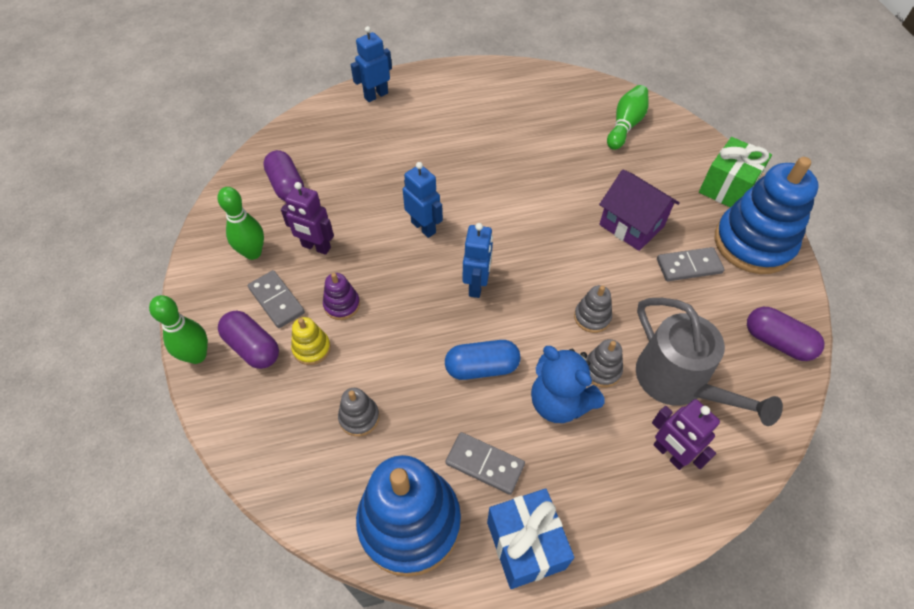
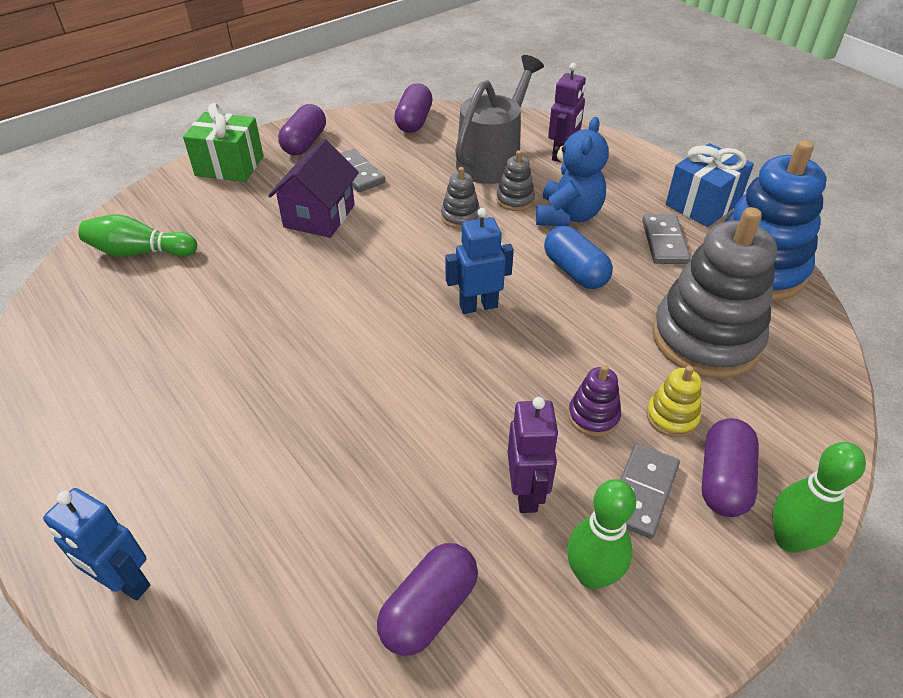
camera: 115 degrees left, 10 degrees down
(359, 417) = (706, 339): grey stacking toy -> grey stacking toy, size x2.30
(423, 227) = (418, 384): blue robot -> none
(753, 243) = (304, 143): blue stacking toy -> purple capsule

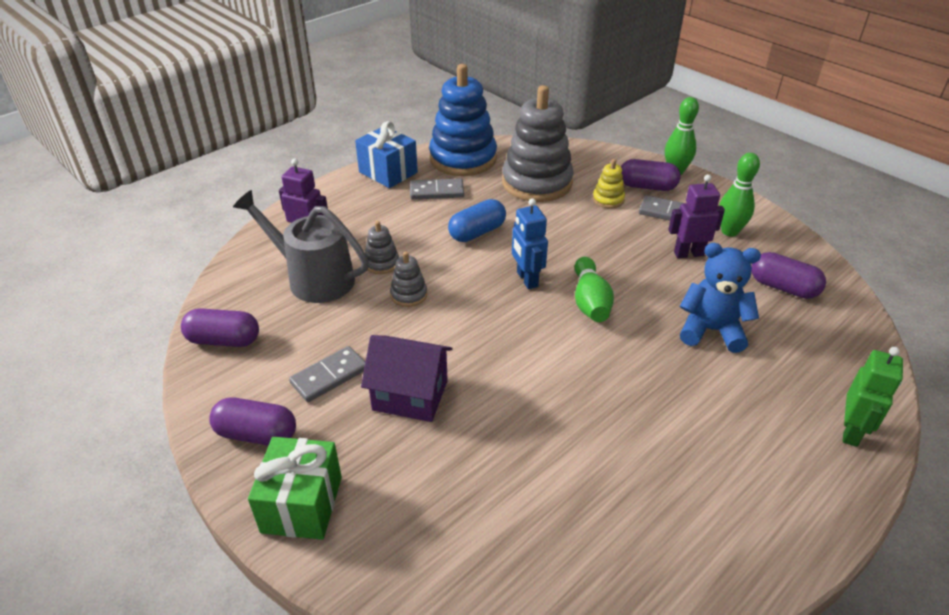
camera: 95 degrees left, 5 degrees down
(125, 582) = (851, 432): blue robot -> green robot
(140, 252) = (489, 551): green bowling pin -> green bowling pin (590, 301)
(568, 216) = (405, 235): blue teddy bear -> blue teddy bear (711, 330)
(593, 416) = (618, 228): purple stacking toy -> none

